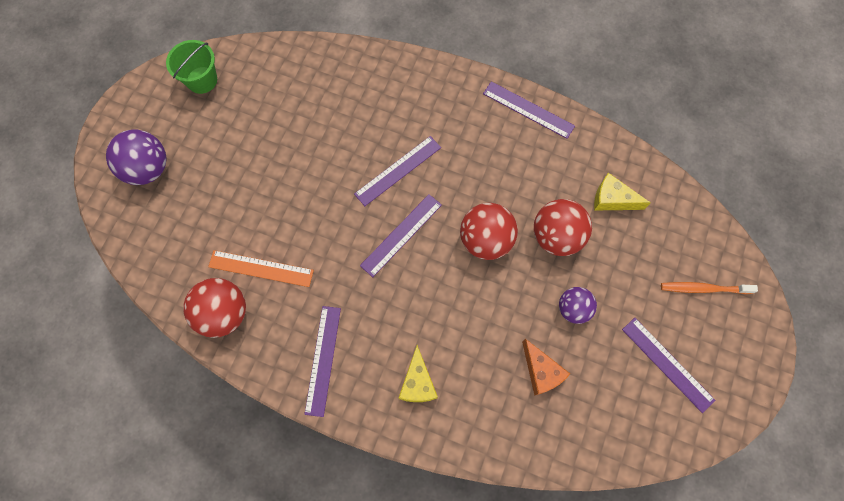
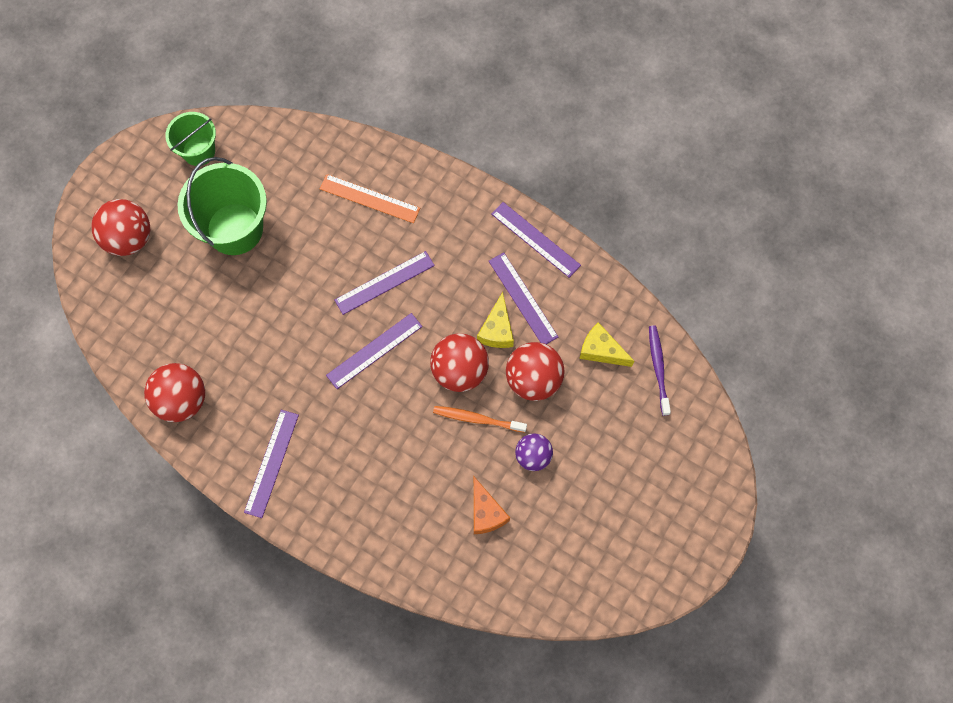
camera: 10 degrees right, 0 degrees up
(148, 169) = (129, 238): purple ball -> red ball
(248, 144) = (235, 229): none -> green bucket
(261, 268) = (226, 361): orange ruler -> orange ruler (369, 198)
(417, 382) = (361, 501): yellow cheese -> yellow cheese (497, 330)
(667, 364) = (615, 527): purple ruler -> purple ruler (523, 298)
(669, 207) = (658, 369): none -> purple toothbrush
(704, 288) = (672, 459): orange toothbrush -> orange toothbrush (477, 419)

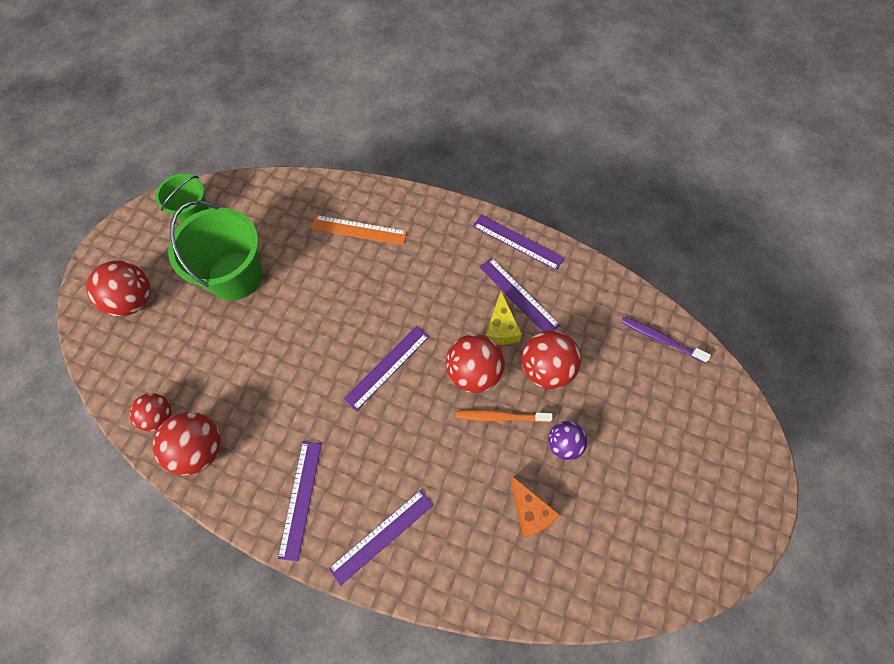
camera: 10 degrees left, 5 degrees down
(146, 362) = (159, 416): none -> red ball
(384, 282) = (385, 302): purple ruler -> purple ruler (381, 536)
(601, 350) = (603, 331): yellow cheese -> none
(658, 369) = (660, 339): purple toothbrush -> purple toothbrush turned 45 degrees counterclockwise

